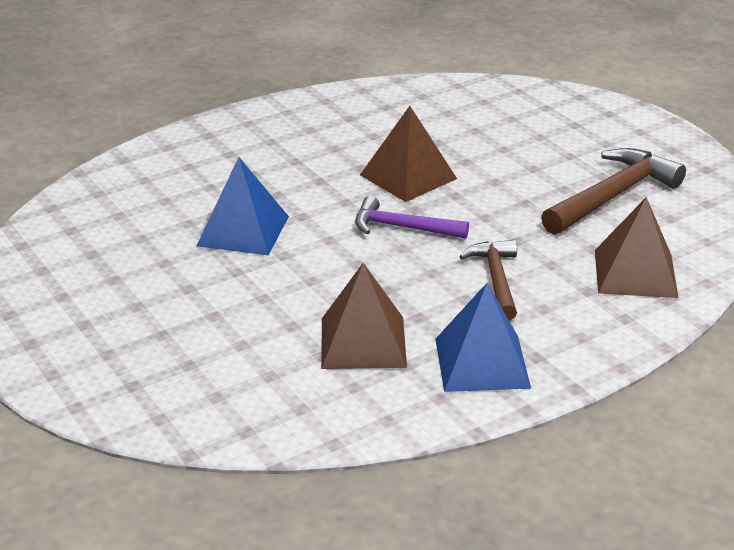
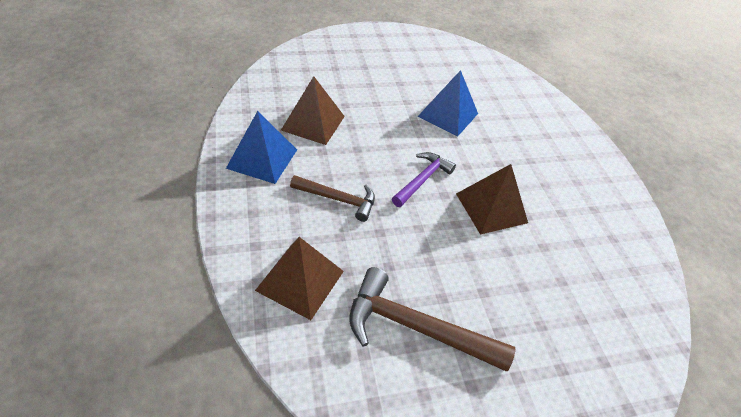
camera: 105 degrees right, 15 degrees up
(612, 196) = (416, 327): brown hammer -> brown hammer turned 135 degrees clockwise

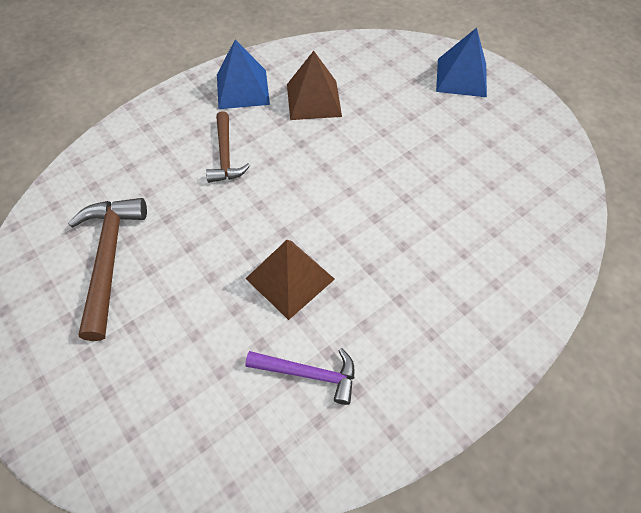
camera: 70 degrees right, 10 degrees up
(300, 280) = (124, 167): brown pyramid -> none
(422, 180) = (292, 207): purple hammer -> purple hammer (308, 374)
(448, 115) = (417, 196): blue pyramid -> blue pyramid (461, 77)

